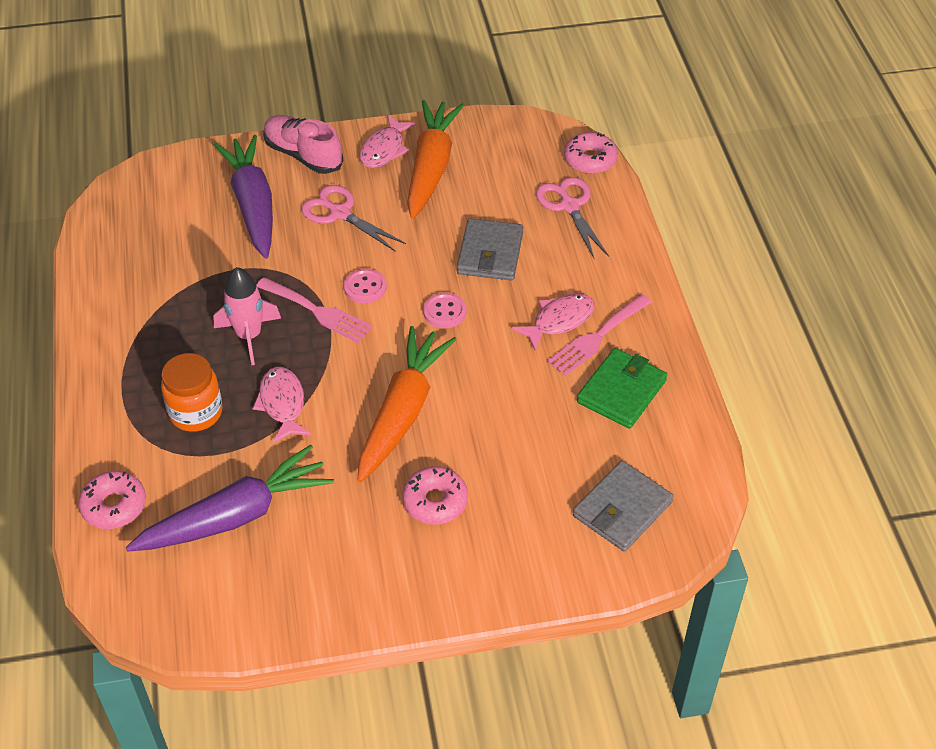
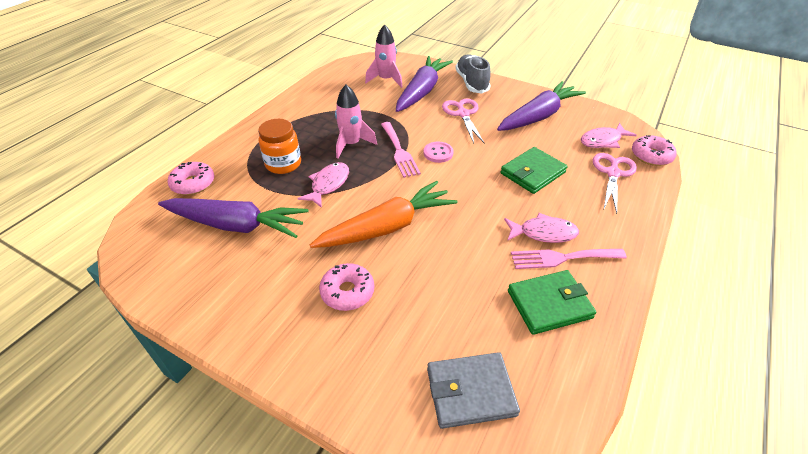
camera: 40 degrees right, 5 degrees down
(183, 211) = (386, 80): none -> pink rocket
(303, 155) = (471, 83): pink shoe -> grey shoe
(384, 149) = (519, 98): pink fish -> pink fish (603, 141)
(431, 167) = (538, 116): orange carrot -> purple carrot
(444, 312) = (471, 188): pink button -> none
(490, 253) = (532, 173): grey wallet -> green wallet

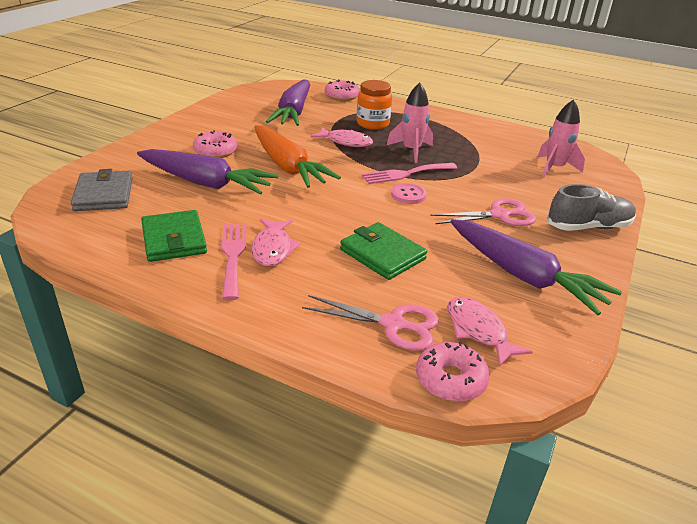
camera: 85 degrees right, 10 degrees down
(422, 91) = (540, 190): purple carrot -> purple carrot (205, 183)

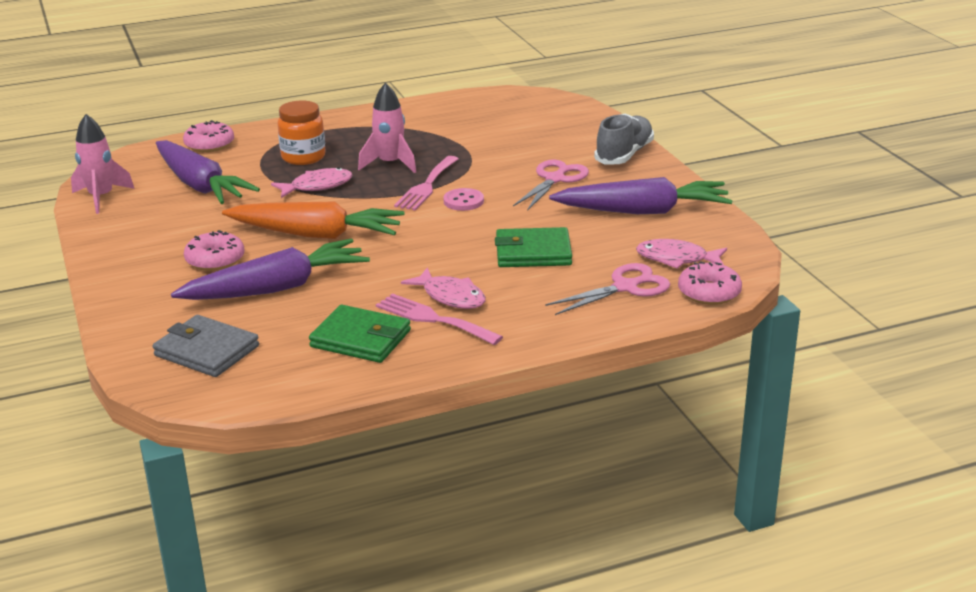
camera: 45 degrees left, 5 degrees down
(554, 168) = (526, 121): pink rocket -> pink rocket (101, 198)

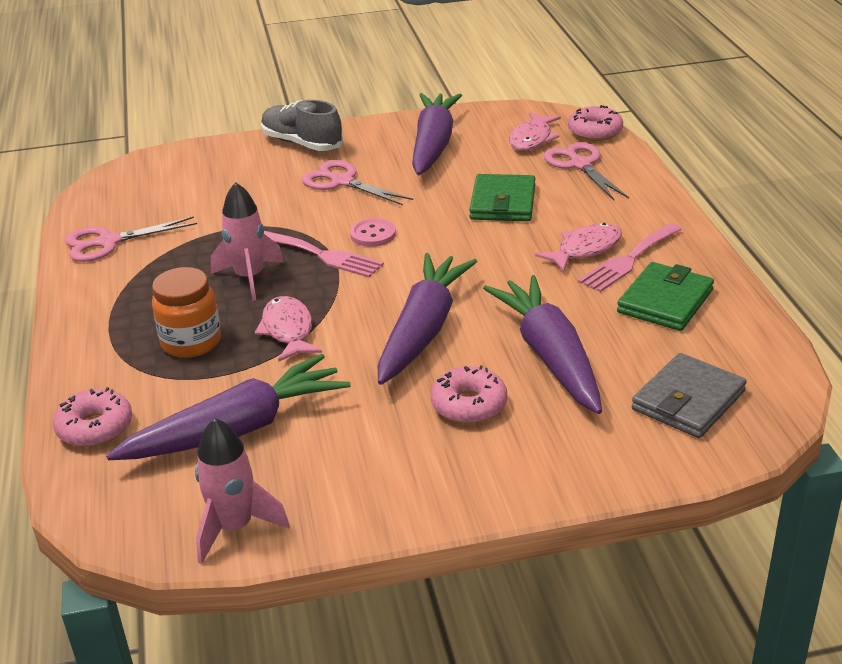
camera: 80 degrees left, 5 degrees up
(316, 234) = (423, 330): orange carrot -> purple carrot
(437, 111) = (108, 242): none -> pink scissors

